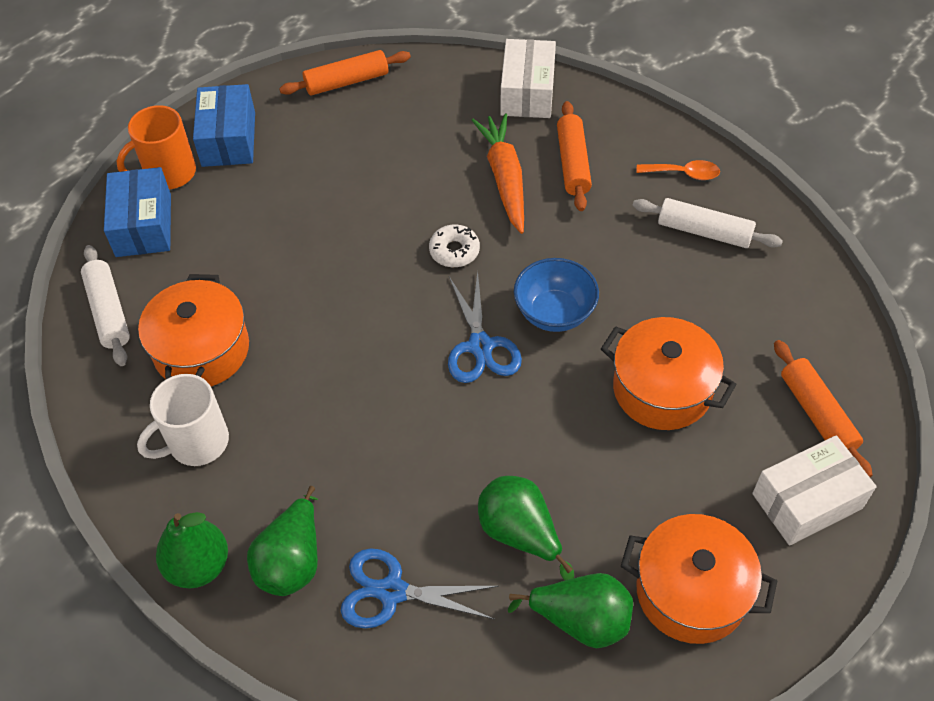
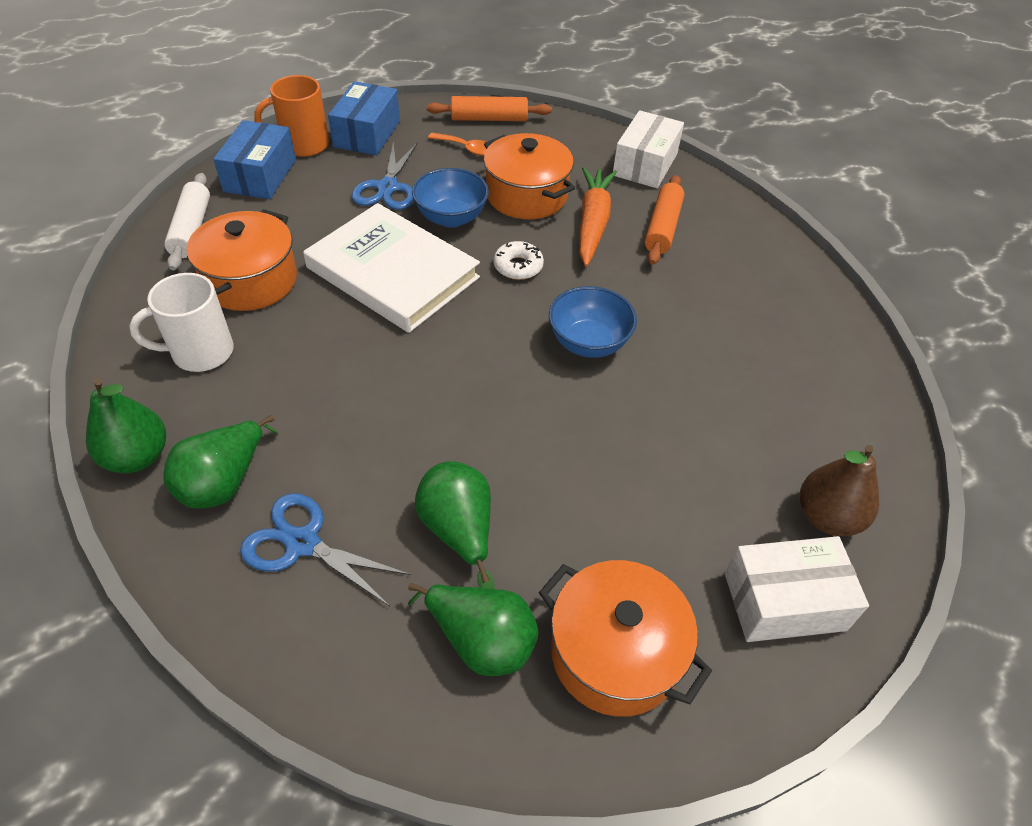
camera: 15 degrees right, 5 degrees down
(337, 296) = (393, 272): none -> white book
(364, 215) = (451, 218): none -> blue bowl
(480, 346) = (503, 350): blue scissors -> blue scissors (387, 187)
(662, 389) = (667, 441): orange pot -> orange pot (526, 195)
(683, 173) = (767, 263): orange spoon -> orange spoon (467, 149)
(704, 232) = (768, 316): white rolling pin -> none
(817, 414) = (827, 517): orange rolling pin -> brown pear

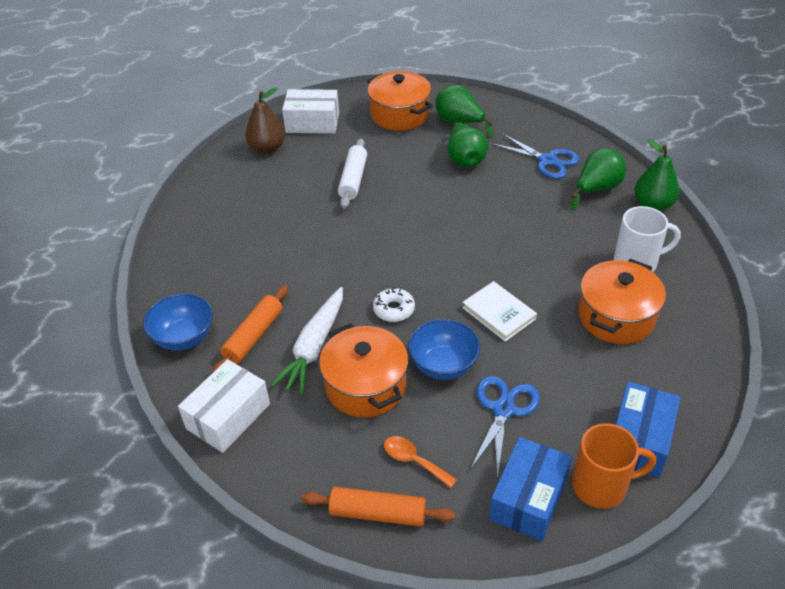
camera: 165 degrees left, 5 degrees down
(192, 229) = (685, 374): white rolling pin -> white rolling pin (353, 179)
(393, 272) = (499, 313): white book -> white book, size x0.51
(588, 343) = (359, 245): blue bowl -> blue bowl (184, 337)
(593, 223) = (314, 347): orange carrot -> white carrot

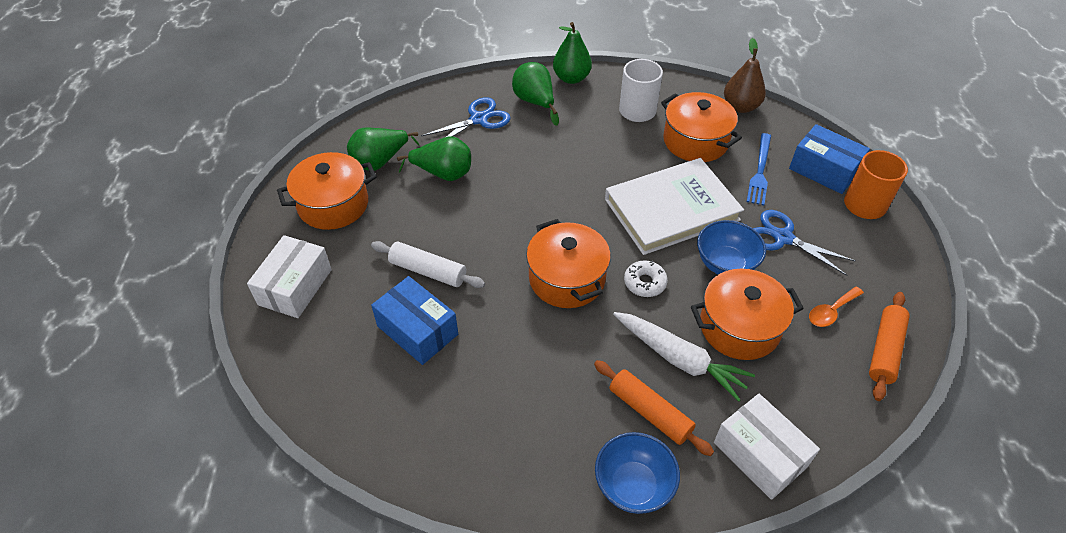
camera: 75 degrees left, 5 degrees up
(267, 148) = (319, 343): brown pear -> brown pear (740, 107)
(377, 258) = (567, 279): none -> orange pot
(499, 313) = (671, 210): white book -> white book, size x1.95
(528, 499) = (874, 248): blue box -> blue box (417, 330)
(600, 378) = (760, 171): none -> blue fork

